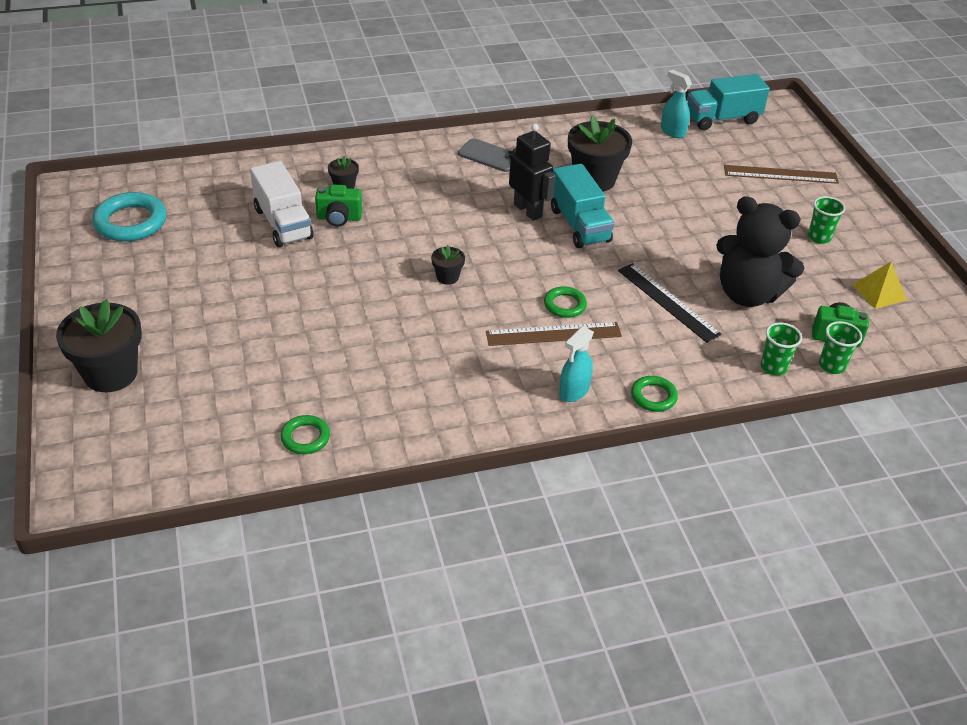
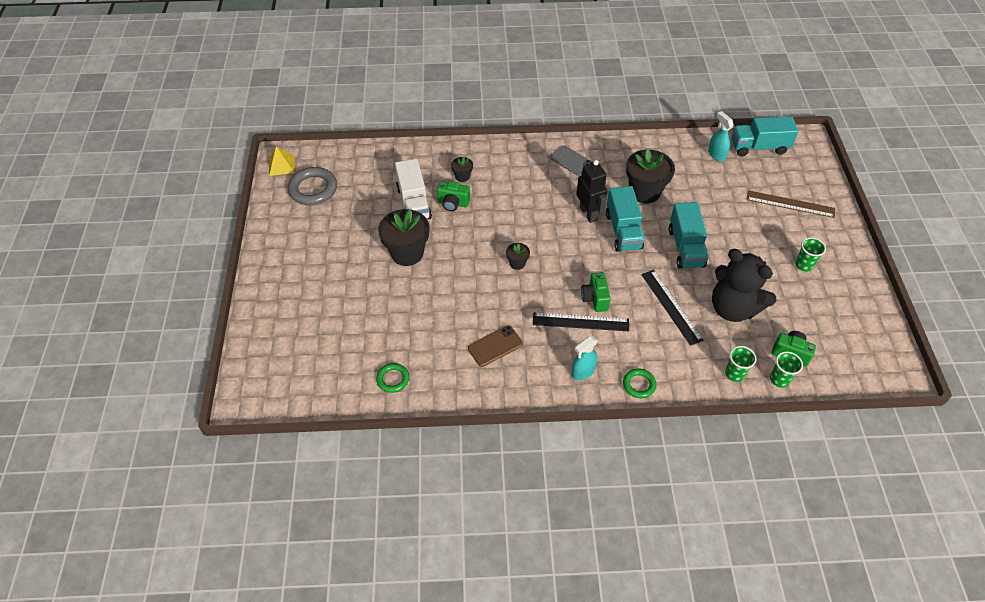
camera: 15 degrees right, 10 degrees up
(110, 373) = (278, 309): black flower pot -> black flower pot (407, 253)
(131, 222) = (313, 189): turquoise ring -> grey ring
(443, 377) = (495, 346): none -> brown phone
(553, 334) = (580, 322): brown ruler -> black ruler
(564, 305) = (595, 298): green ring -> green camera
(666, 234) = (685, 247): none -> turquoise truck
(879, 292) = (836, 321): yellow pyramid -> yellow pyramid (281, 165)

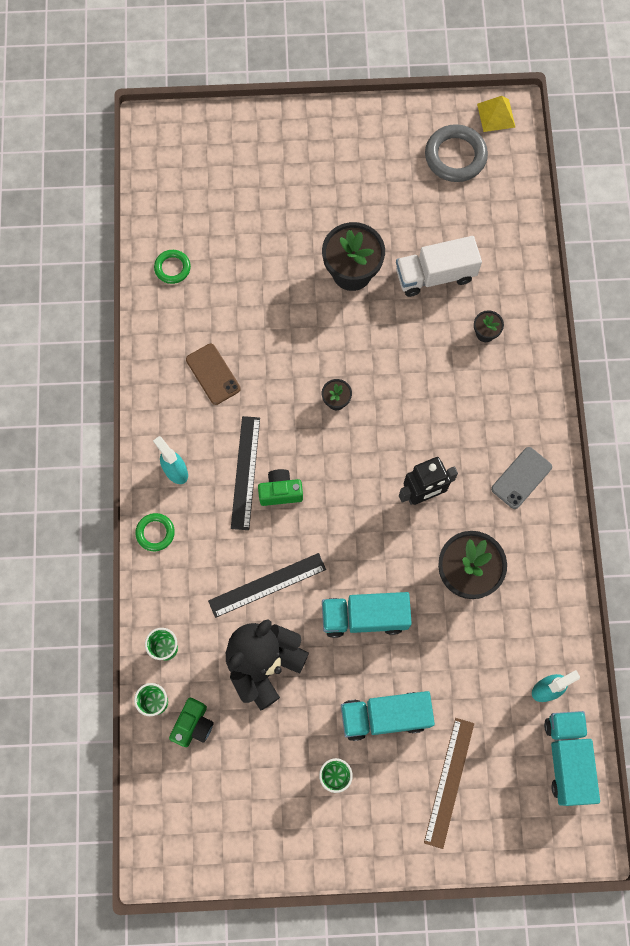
camera: 90 degrees right, 20 degrees up
(453, 203) = (436, 322): green camera -> none
(623, 231) = (392, 537): turquoise truck -> turquoise truck (385, 716)

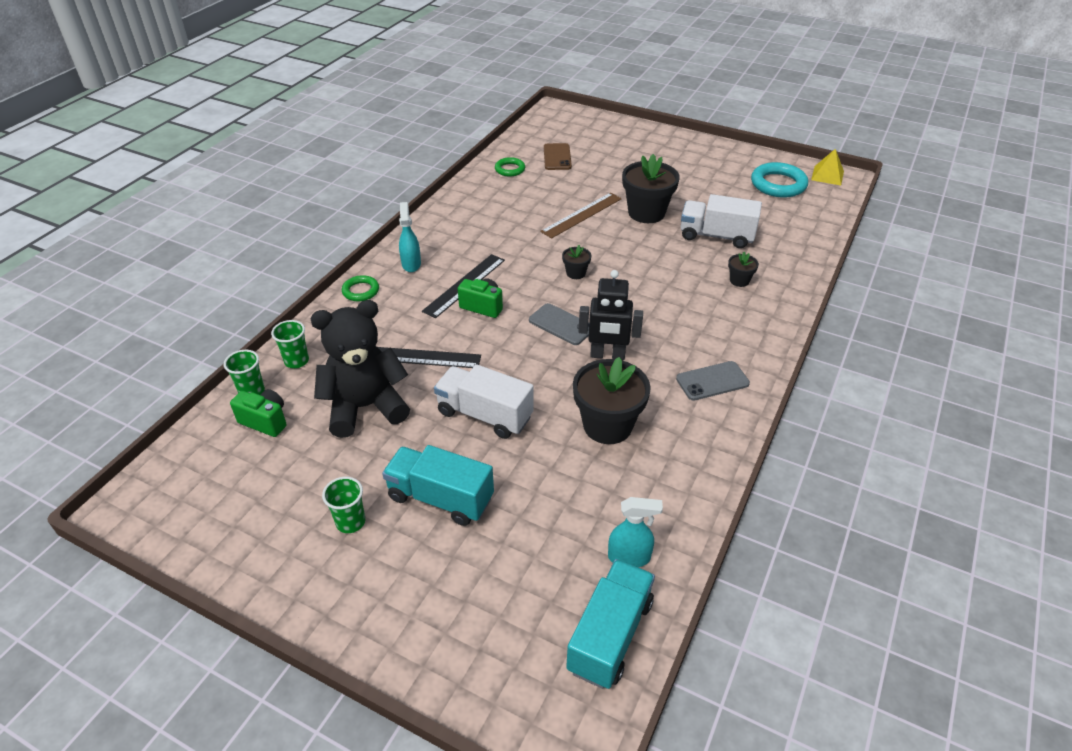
camera: 30 degrees right, 30 degrees down
(193, 725) = (265, 421): green camera -> green camera turned 120 degrees counterclockwise
(213, 374) = (490, 226): brown phone -> brown phone (557, 157)
(363, 477) = (561, 324): none -> grey phone
(364, 617) = (485, 415): turquoise truck -> white truck
(449, 782) = (460, 588): brown ruler -> brown ruler (581, 215)
(455, 156) = (778, 184): grey ring -> turquoise ring

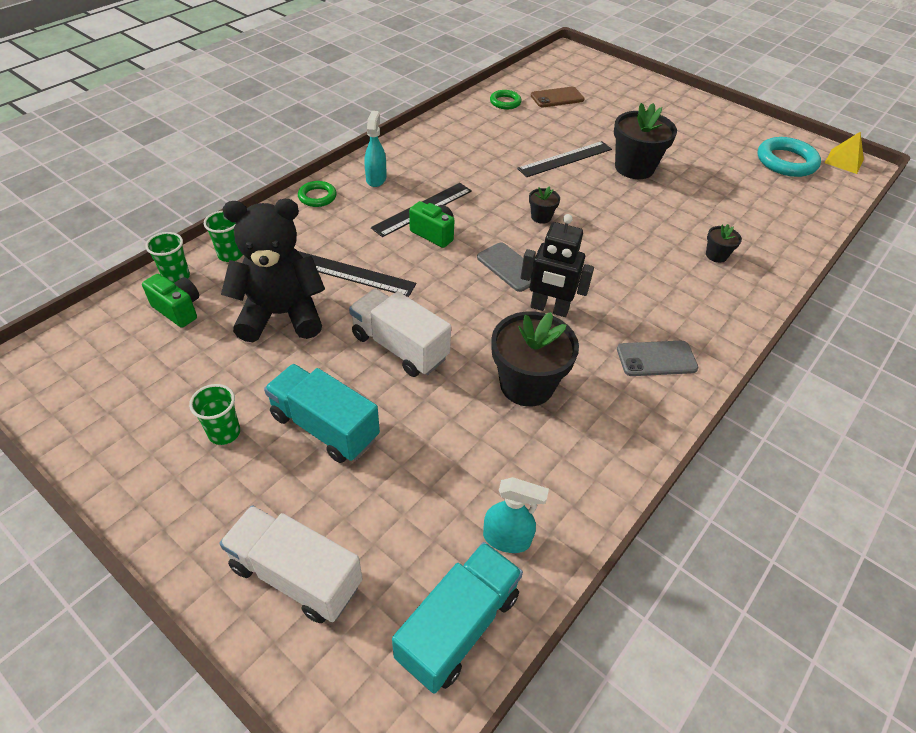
camera: 10 degrees right, 5 degrees up
(557, 157) = (557, 98): brown phone -> brown phone turned 60 degrees clockwise
(581, 215) = (565, 159): brown ruler -> black ruler
(716, 236) = (703, 204): white truck -> white truck (296, 575)

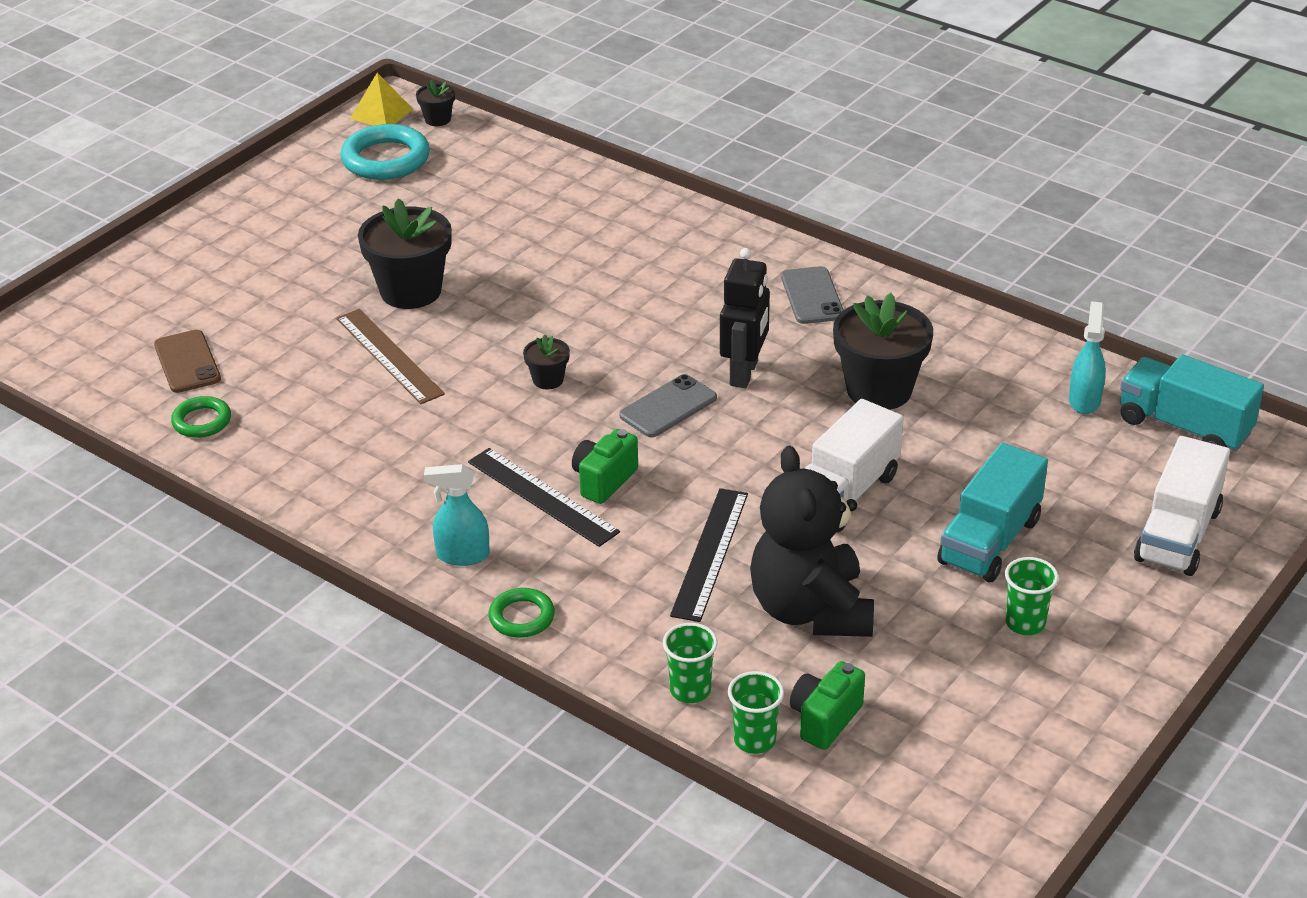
camera: 90 degrees left, 10 degrees down
(565, 159) = (389, 356): black ruler -> brown ruler
(716, 255) = (613, 238): black flower pot -> black flower pot (437, 119)

